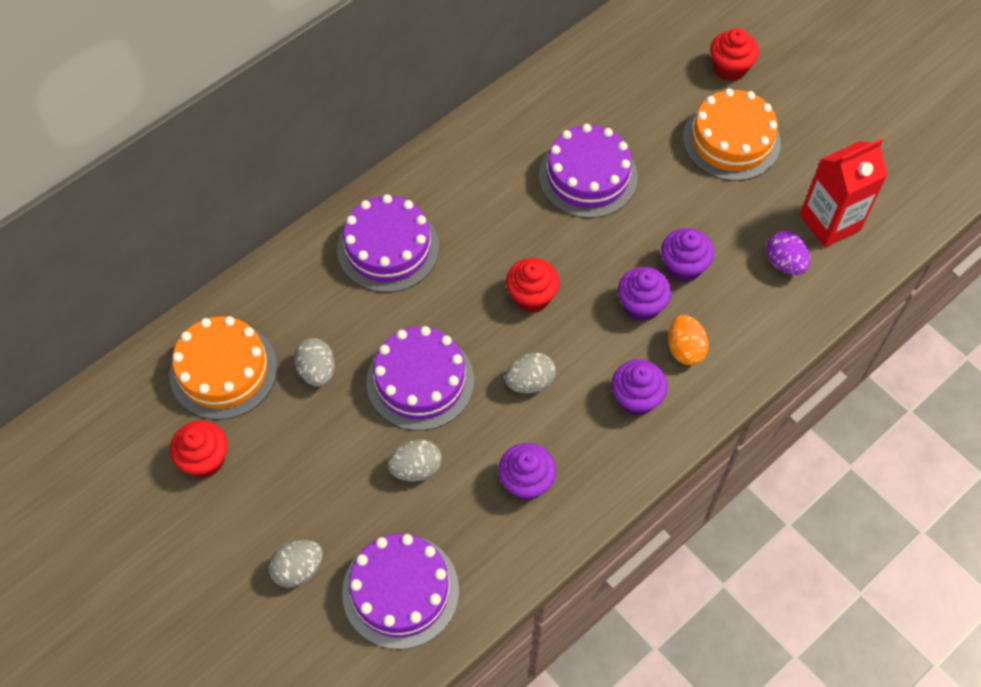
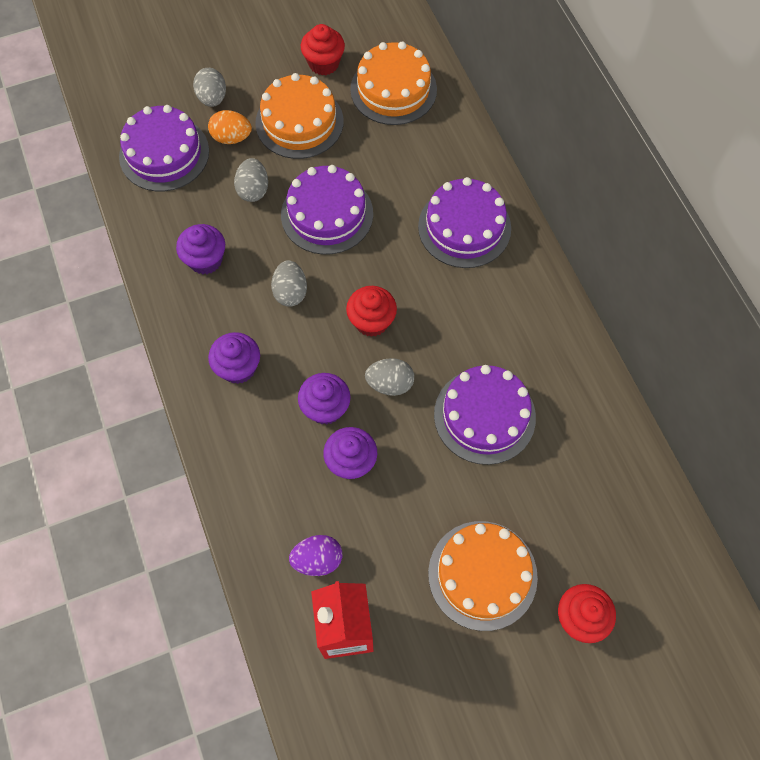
camera: 110 degrees right, 5 degrees up
(303, 455) = (299, 122): none -> orange cake
(317, 371) = (367, 148): grey egg -> grey egg (390, 384)
(685, 349) = (266, 427): orange egg -> orange egg (231, 137)

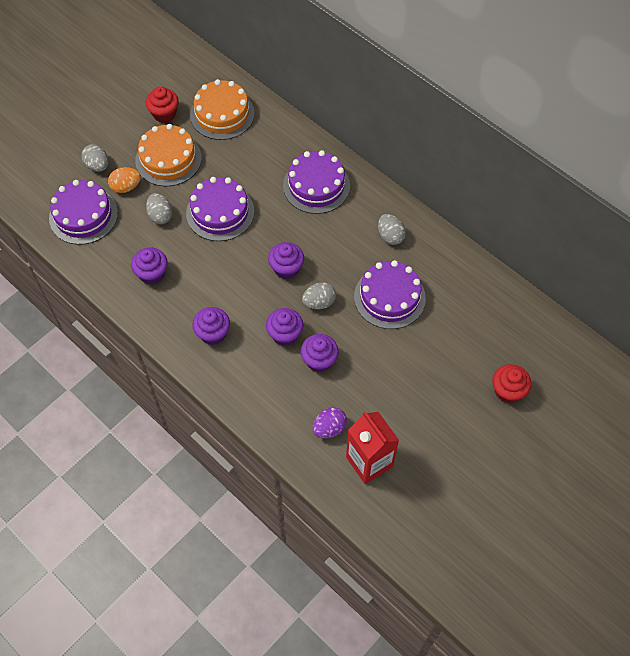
camera: 25 degrees left, 5 degrees down
(290, 292) = (222, 272): grey egg -> grey egg (390, 236)
(371, 321) = (286, 268): red cupcake -> purple cupcake
(482, 575) = (437, 392): orange cake -> none

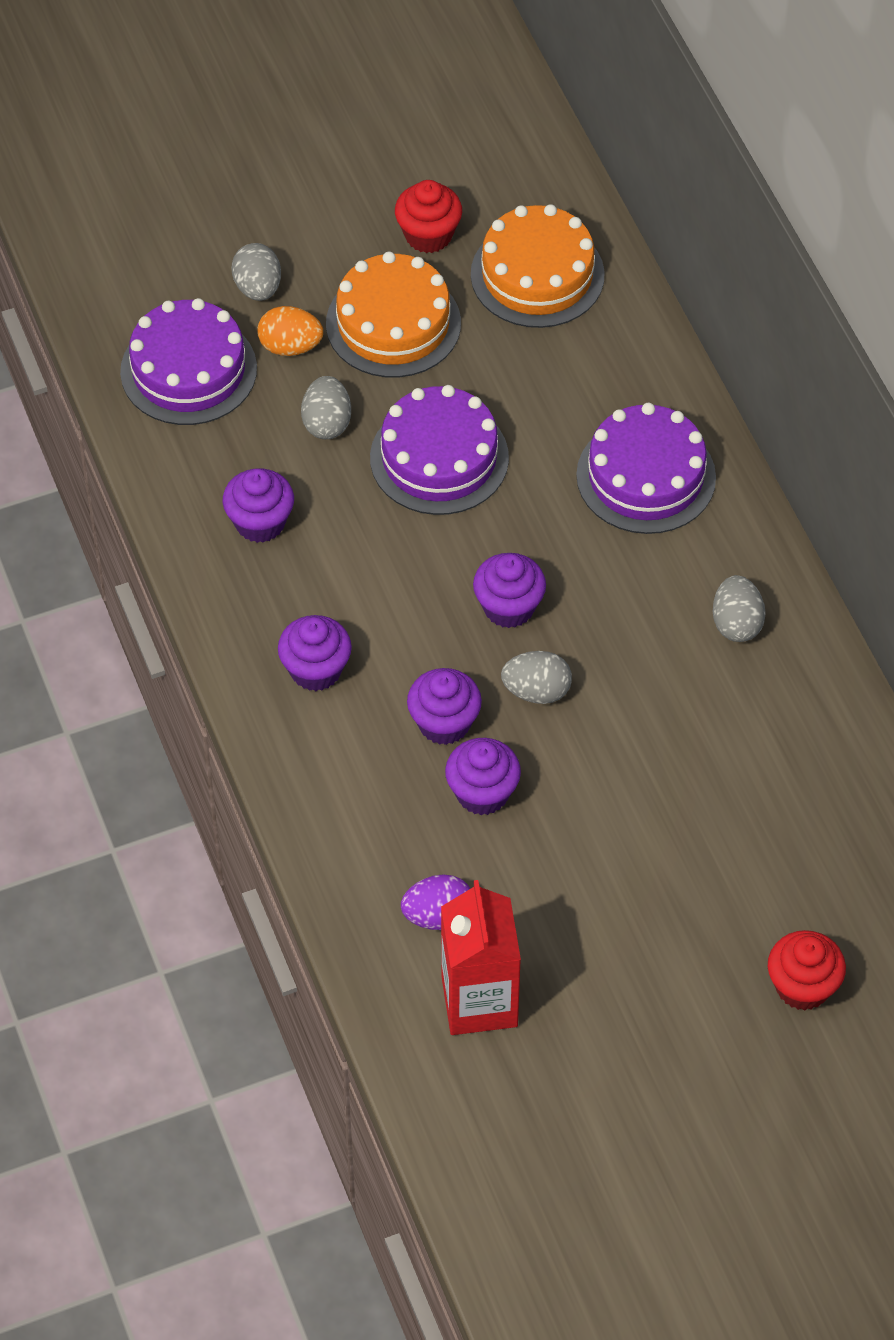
camera: 25 degrees right, 5 degrees down
(389, 297) = (673, 733): purple cake -> none

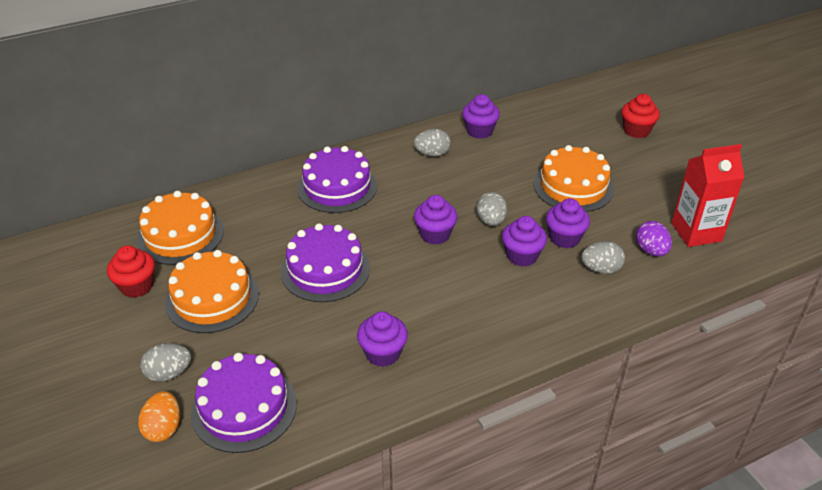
camera: 95 degrees left, 15 degrees down
(290, 346) = (227, 350): orange egg -> orange egg (163, 428)
(316, 670) = (497, 315): purple cupcake -> purple cupcake (479, 131)
(327, 423) = (296, 325): grey egg -> grey egg (600, 269)
(624, 834) = (573, 186): none -> orange cake

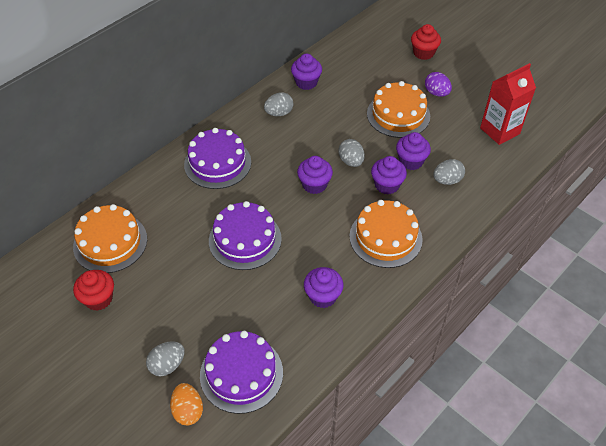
camera: 20 degrees left, 10 degrees up
(212, 298) = (167, 291): orange cake -> orange cake (385, 237)
(651, 251) = (475, 155): purple egg -> purple egg (436, 93)

